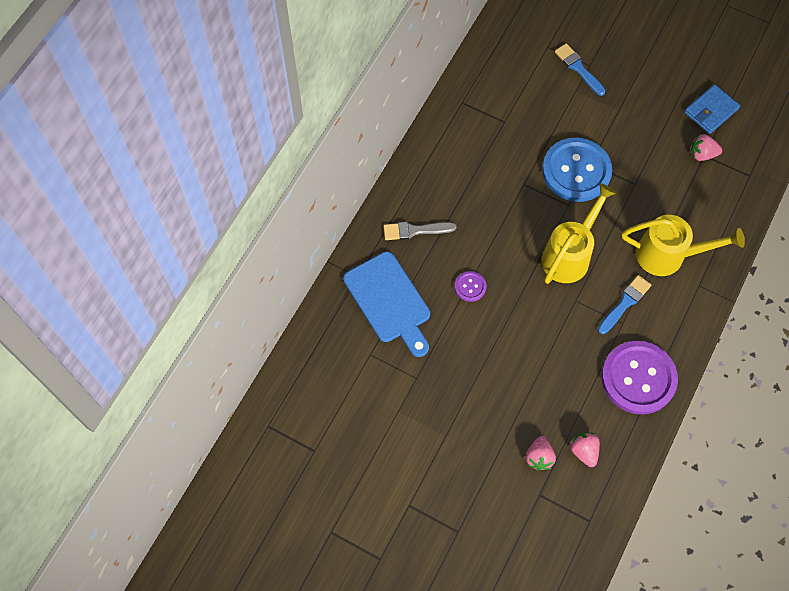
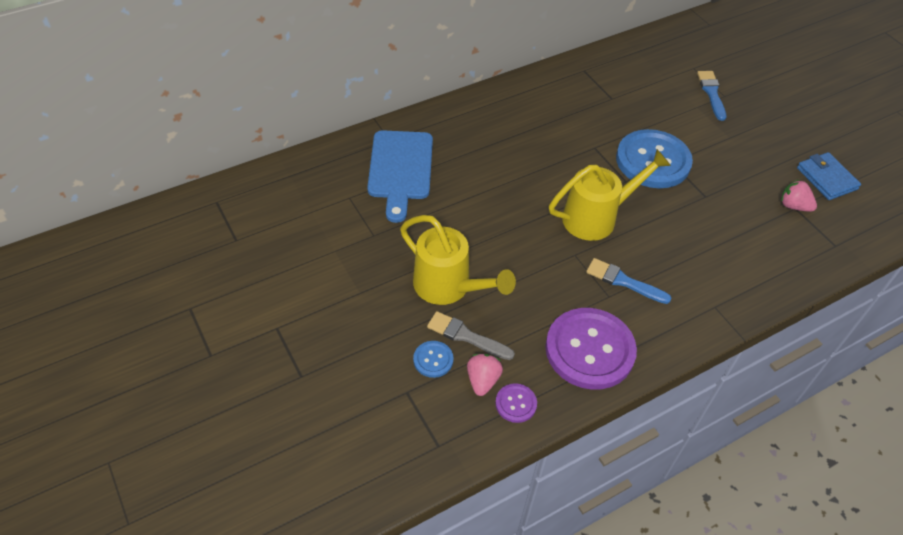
camera: 30 degrees right, 15 degrees down
(415, 230) = (467, 133): grey brush -> grey brush (466, 336)
(470, 287) = (481, 195): purple button -> purple button (516, 404)
(539, 457) = (433, 360): pink strawberry -> blue button
(625, 303) = (623, 281): blue brush -> blue brush turned 135 degrees counterclockwise
(668, 255) = (698, 266): yellow watering can -> yellow watering can (448, 287)
(711, 111) = (826, 178): blue wallet -> blue wallet turned 75 degrees clockwise

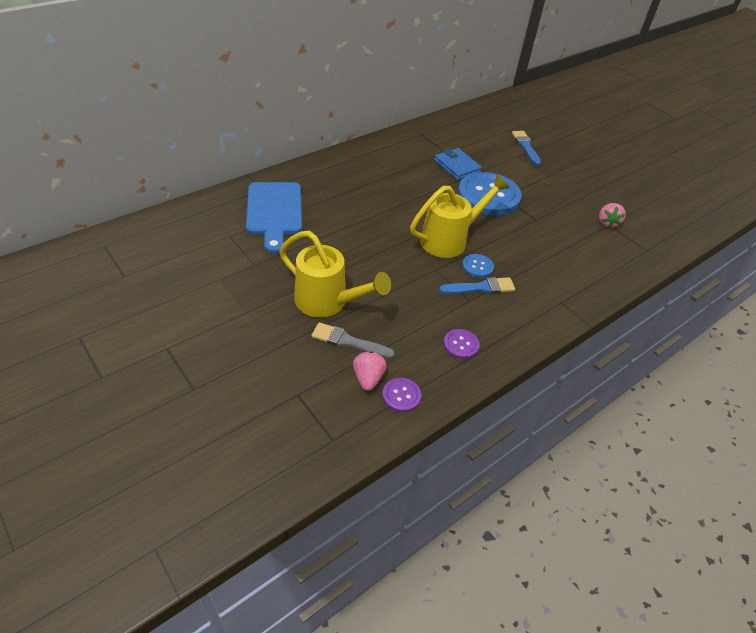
camera: 10 degrees left, 5 degrees down
(433, 360) = (320, 364): blue button -> blue button (477, 267)
(589, 350) = (461, 345): purple button -> purple button, size x0.44
(623, 281) = (480, 287): blue brush -> blue brush turned 150 degrees clockwise
(793, 206) = (607, 223): pink strawberry -> pink strawberry turned 105 degrees counterclockwise
(826, 178) = (628, 202): blue wallet -> blue wallet (457, 166)

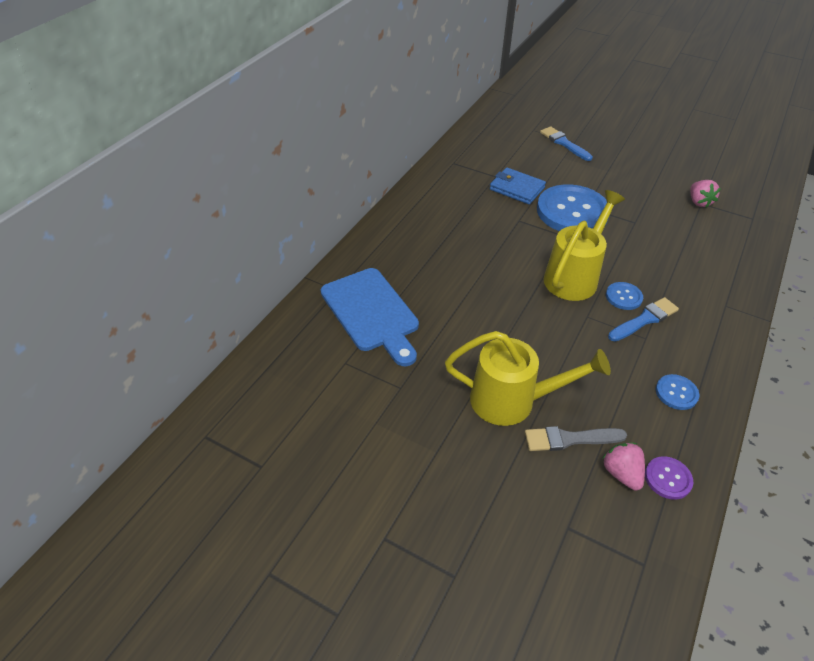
camera: 20 degrees left, 0 degrees up
(461, 345) = (676, 393): purple button -> blue button

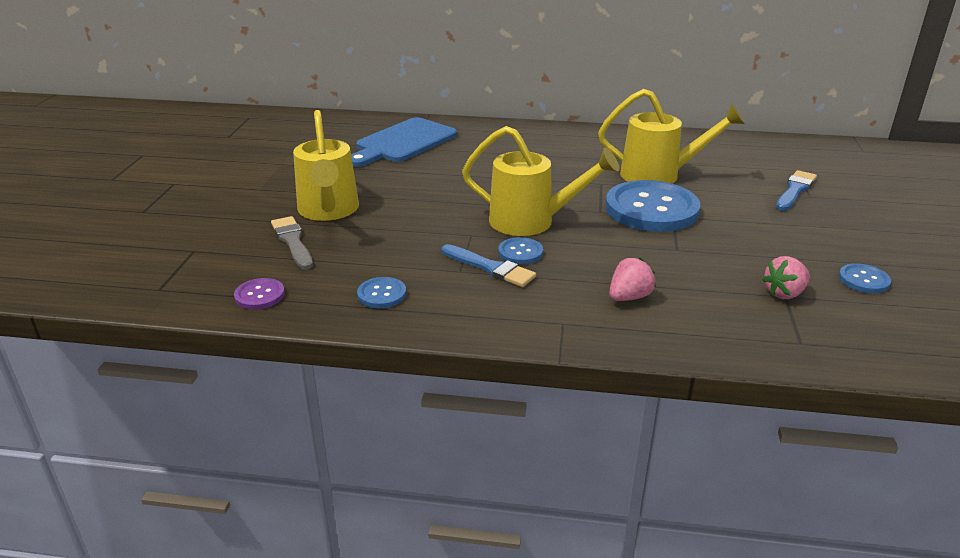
camera: 70 degrees right, 15 degrees down
(517, 189) = (659, 175): blue wallet -> yellow watering can
(621, 473) = (259, 270): pink strawberry -> pink strawberry (629, 297)
(687, 169) = (863, 280): none -> blue button

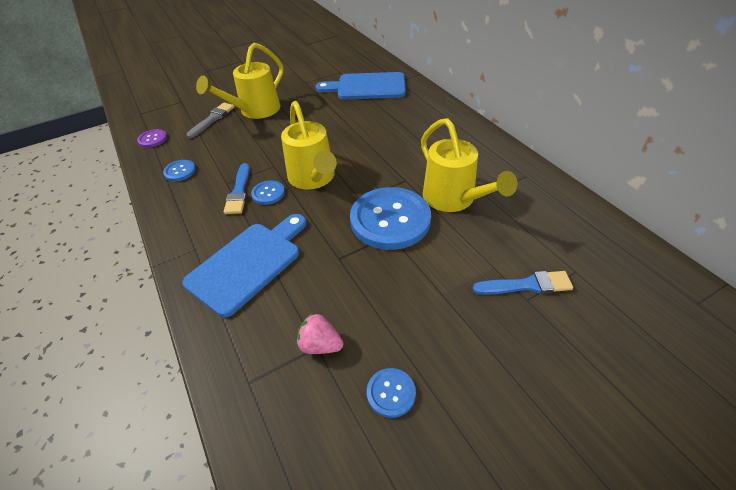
camera: 55 degrees right, 15 degrees up
(629, 297) = (248, 263): pink strawberry -> blue cutting board

